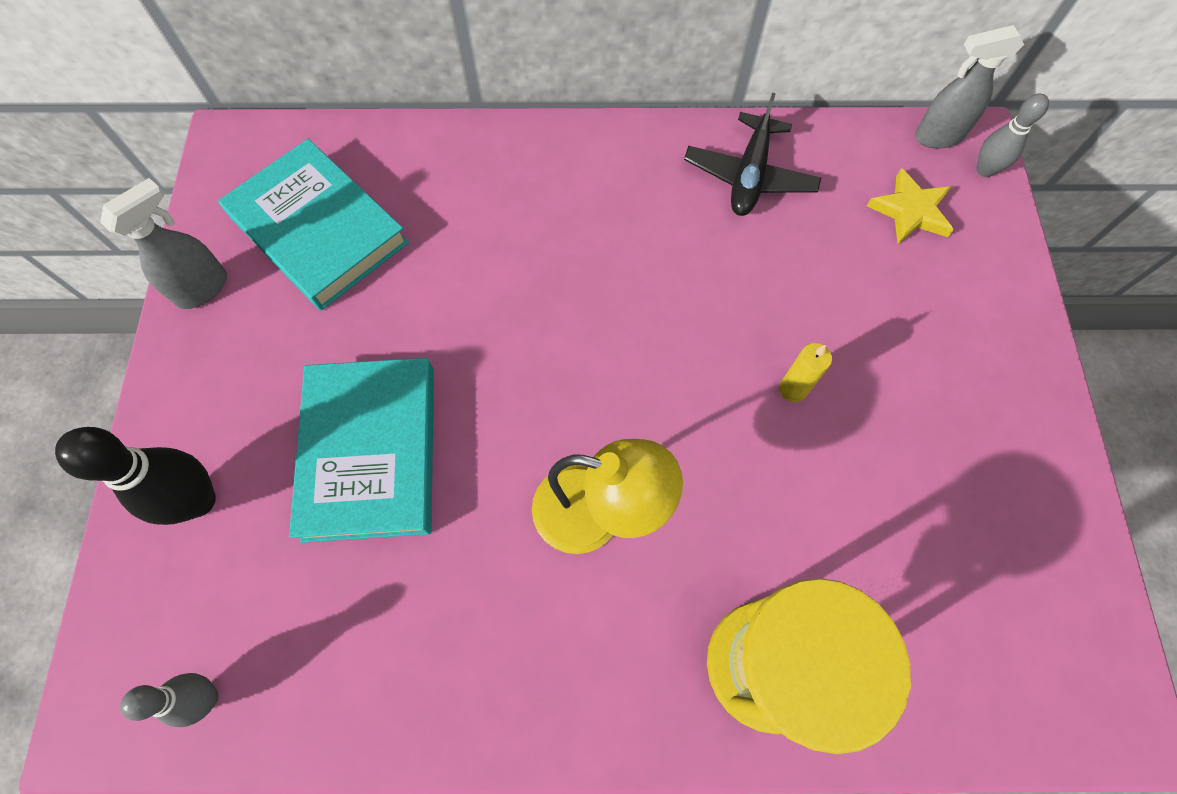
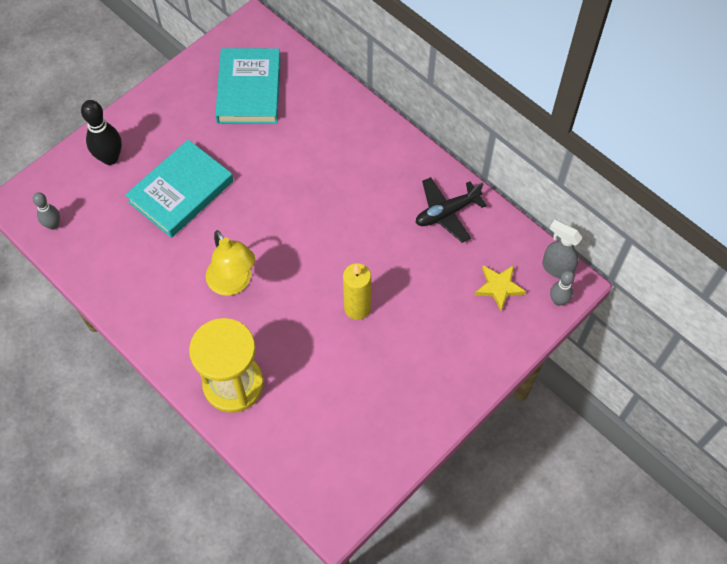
camera: 45 degrees right, 5 degrees down
(203, 288) = (185, 79): grey spray bottle -> none
(792, 389) = (357, 308): yellow candle -> yellow candle, size x1.70

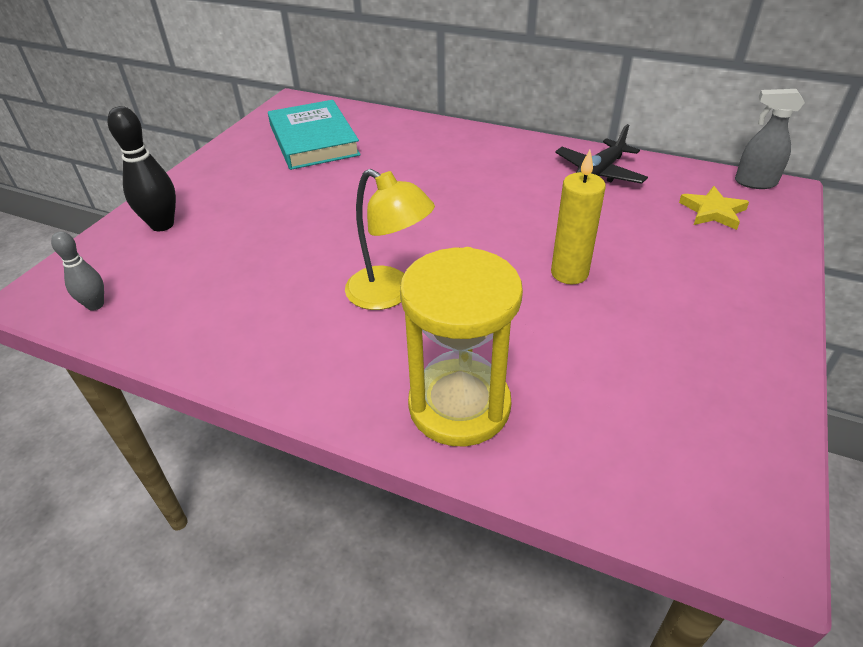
camera: 20 degrees left, 20 degrees down
(181, 192) = (272, 230): turquoise book -> none
(558, 300) = (785, 205): grey bowling pin -> none

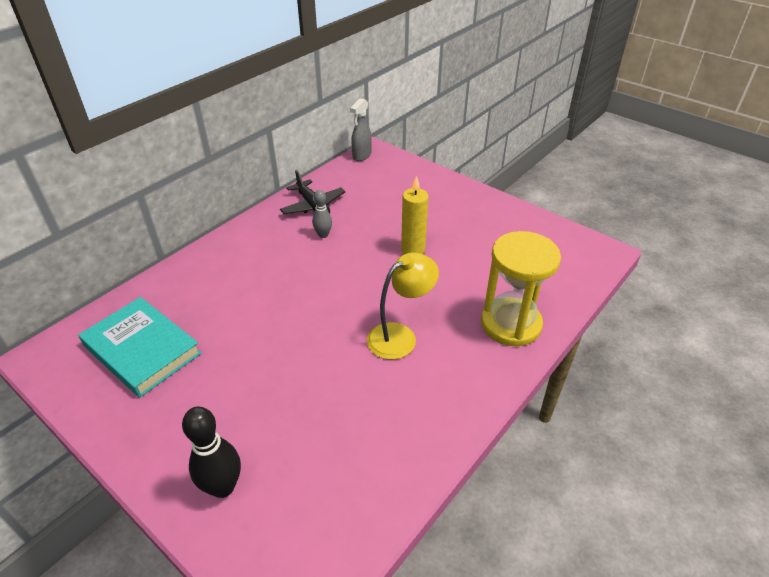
camera: 75 degrees left, 0 degrees up
(95, 305) = (333, 543): grey bowling pin -> grey bowling pin (323, 235)
(313, 140) = (142, 350): turquoise book -> turquoise book turned 45 degrees clockwise
(712, 212) = (381, 179): yellow star -> none

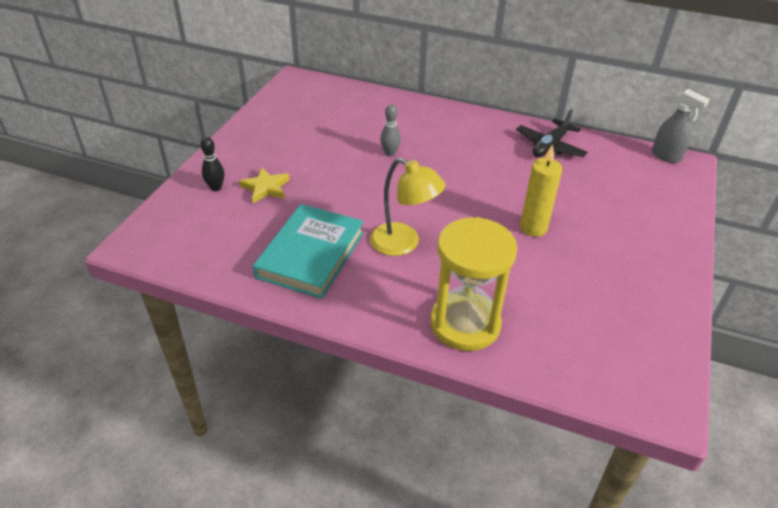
camera: 70 degrees right, 0 degrees up
(142, 350) = (320, 115): turquoise book -> turquoise book (310, 254)
(223, 487) = (216, 187): black bowling pin -> black bowling pin, size x0.62
(253, 432) = (266, 188): none -> yellow star
(323, 235) = (511, 164): grey bowling pin -> grey bowling pin (390, 153)
(361, 156) = (666, 156): grey spray bottle -> grey spray bottle turned 150 degrees counterclockwise

